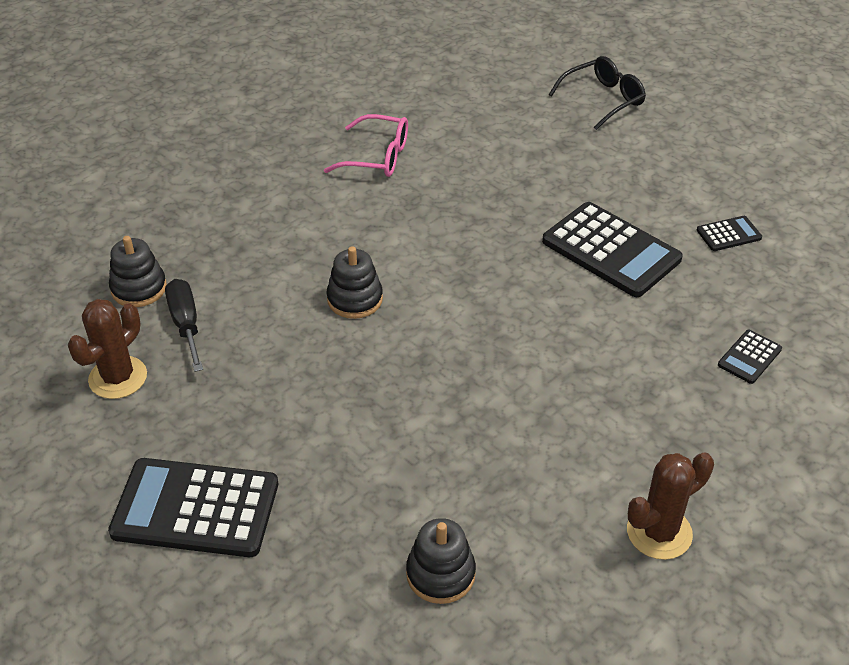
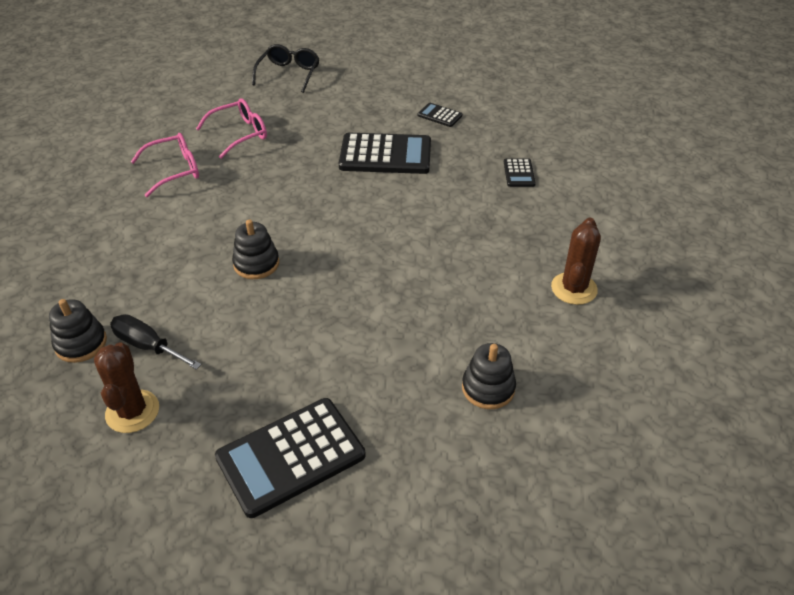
camera: 40 degrees left, 0 degrees up
(480, 147) = (240, 134): none -> pink glasses
(728, 234) = (439, 115): black calculator -> black calculator turned 90 degrees counterclockwise

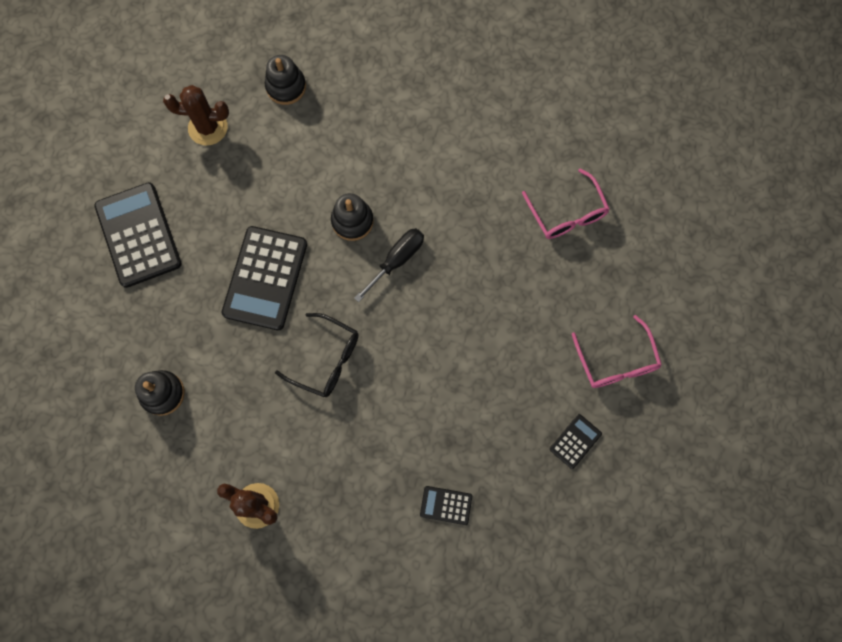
camera: 100 degrees right, 30 degrees up
(148, 346) = (271, 135): black screwdriver -> black screwdriver (397, 260)
(175, 170) = (509, 150): pink glasses -> pink glasses (616, 362)
(289, 74) = (692, 275): black glasses -> black glasses (327, 360)
(385, 155) = (504, 364): black calculator -> black calculator (265, 278)

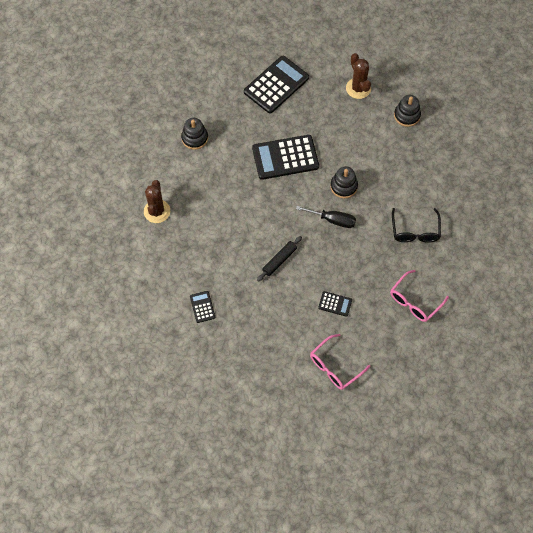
camera: 65 degrees right, 10 degrees down
(327, 360) = (254, 209): black glasses -> black glasses (415, 231)
(424, 362) = (279, 260): none -> black rolling pin
(575, 441) = (274, 362): black calculator -> black calculator (335, 304)

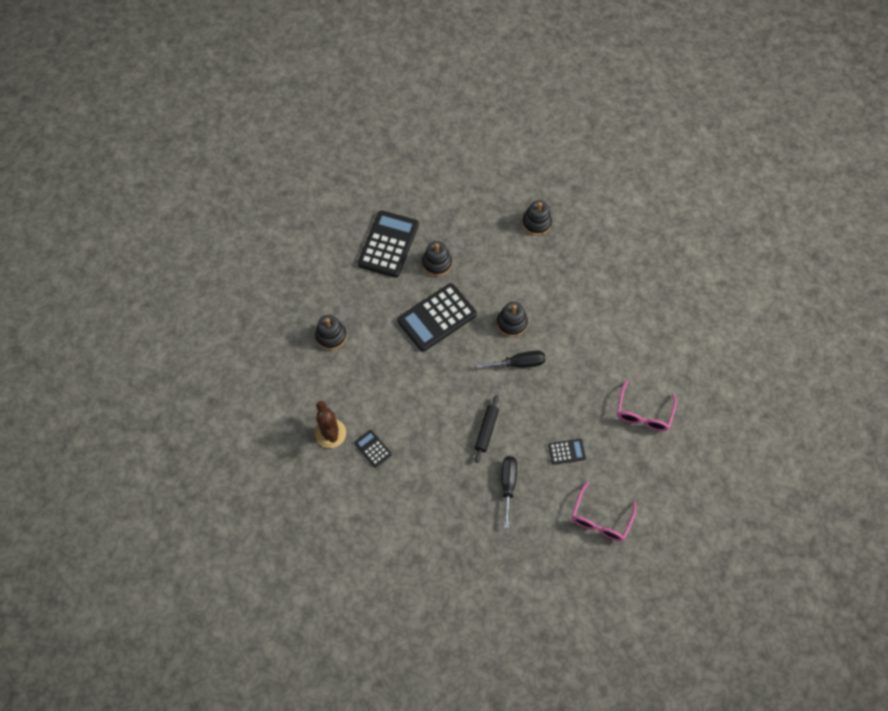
camera: 25 degrees left, 0 degrees up
(202, 307) = (432, 517): black calculator -> black calculator (372, 448)
(274, 309) = (508, 485): none -> black screwdriver
(307, 115) = (437, 263): none -> black stacking toy
(358, 88) = (474, 214): brown cactus -> none
(415, 231) = (606, 340): black glasses -> none

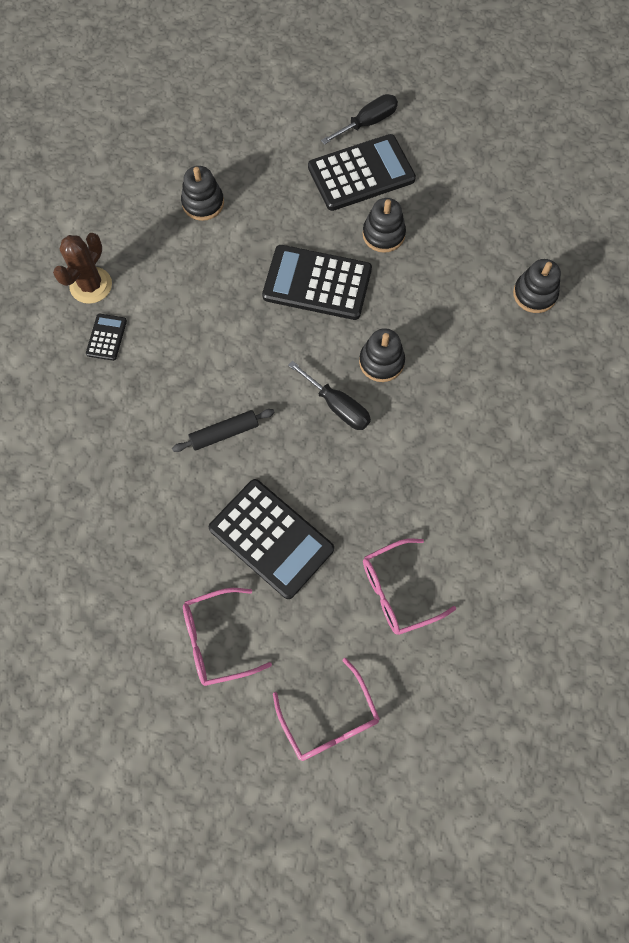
camera: 50 degrees right, 5 degrees up
(508, 485) = (176, 505): black screwdriver -> black screwdriver (367, 123)
(566, 451) = (271, 538): black calculator -> black calculator, size x2.14
(684, 495) = (330, 720): none -> pink glasses

